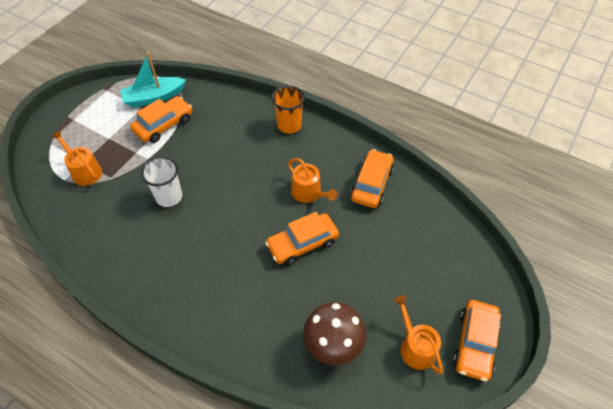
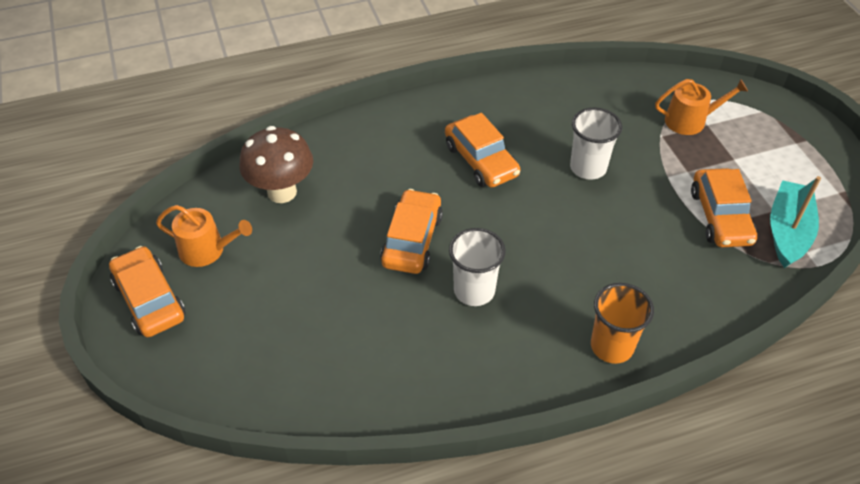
camera: 130 degrees right, 5 degrees down
(309, 193) = (474, 290): orange watering can -> white cup
(371, 184) = (424, 365): orange car -> orange car (481, 160)

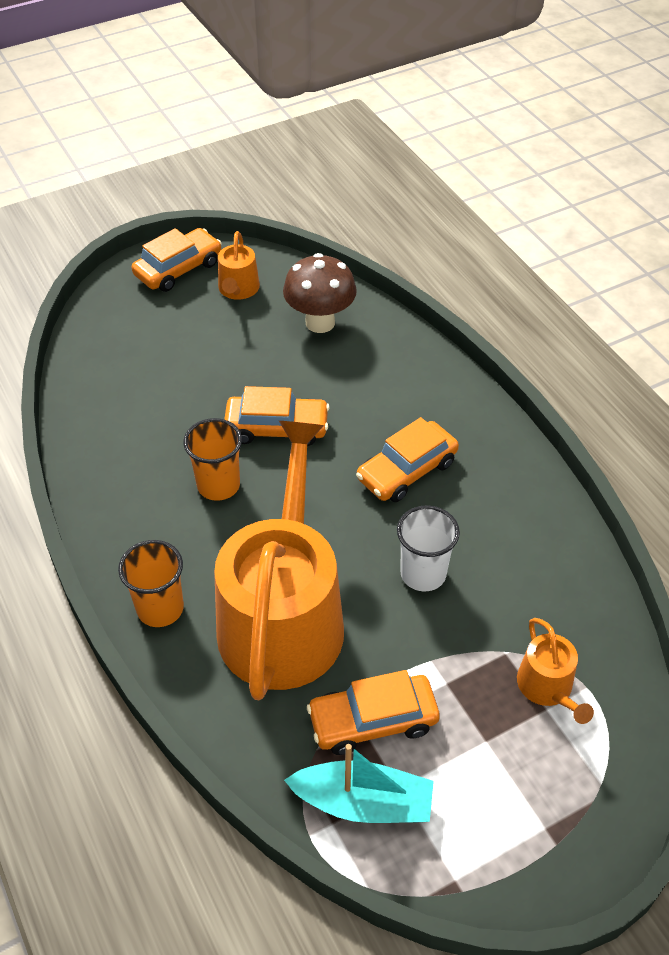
camera: 80 degrees right, 0 degrees up
(474, 290) = (218, 485): white cup -> orange cup
(624, 259) = (283, 616): none -> orange watering can

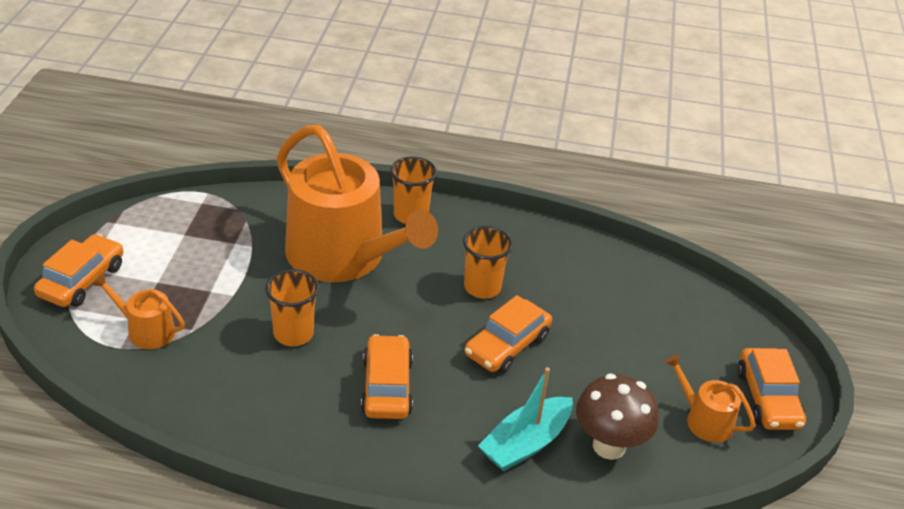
camera: 125 degrees right, 10 degrees down
(363, 803) = (195, 218): turquoise boat -> turquoise boat (526, 443)
(373, 721) = (231, 249): orange car -> orange car (82, 280)
(423, 574) = (293, 334): white cup -> orange cup

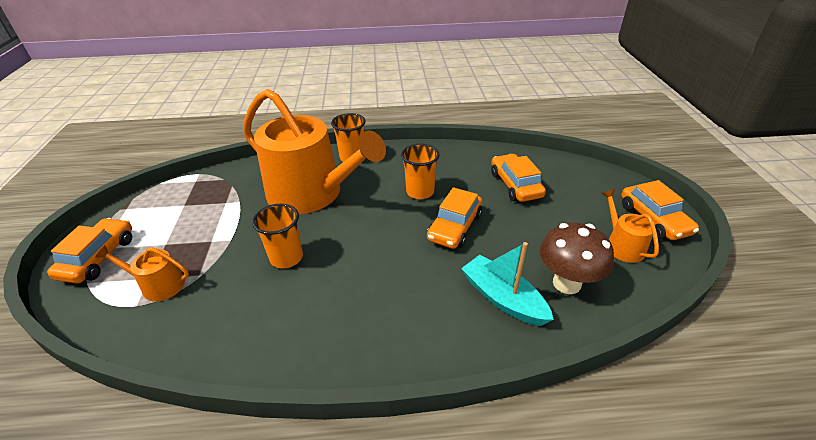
camera: 10 degrees left, 0 degrees up
(386, 386) = (374, 281): orange car -> orange car (515, 185)
(526, 443) = (503, 298): turquoise boat -> turquoise boat turned 105 degrees clockwise
(704, 420) = (622, 245): orange watering can -> orange watering can turned 45 degrees clockwise

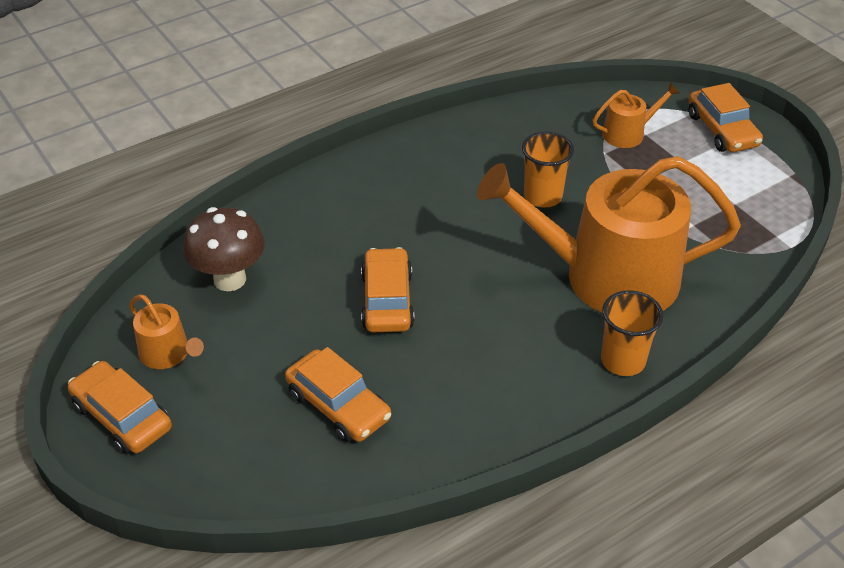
camera: 150 degrees right, 5 degrees up
(420, 192) = (468, 336): orange cup -> none
(503, 298) = (292, 240): turquoise boat -> none

